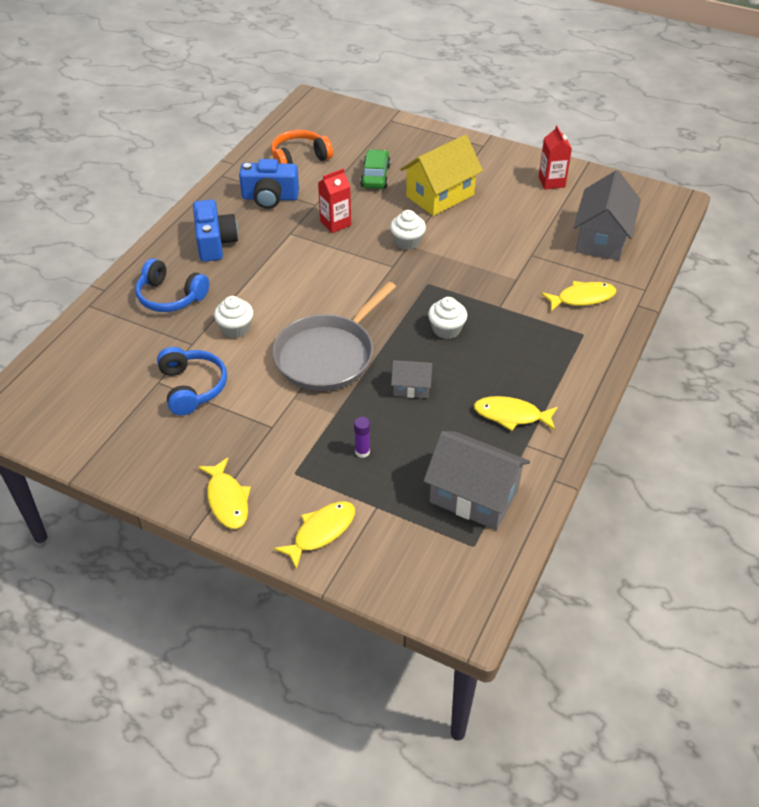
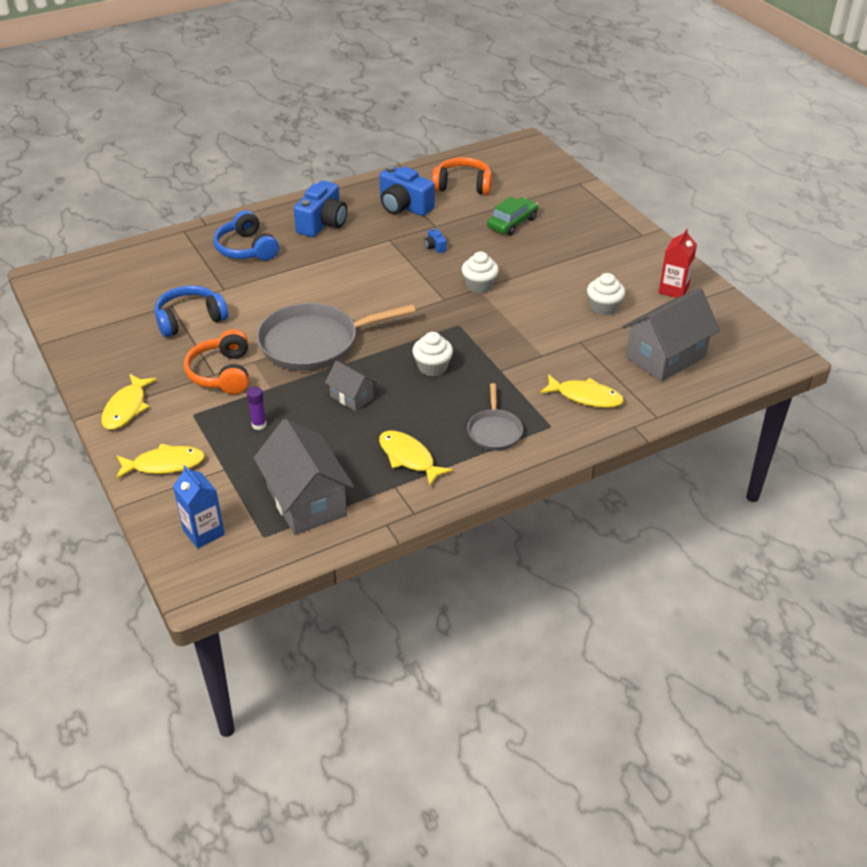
camera: 35 degrees right, 5 degrees down
(192, 387) = (190, 319): blue headphones -> blue headphones turned 135 degrees counterclockwise
(235, 328) = (267, 292): white cupcake -> white cupcake (604, 307)
(278, 422) = (222, 373): none -> orange headphones
(335, 223) = (435, 247): red carton -> blue camera
(422, 572) = (203, 532): none -> blue carton
(440, 195) = (552, 260): yellow house -> none
(549, 359) = (494, 431): none -> grey pan

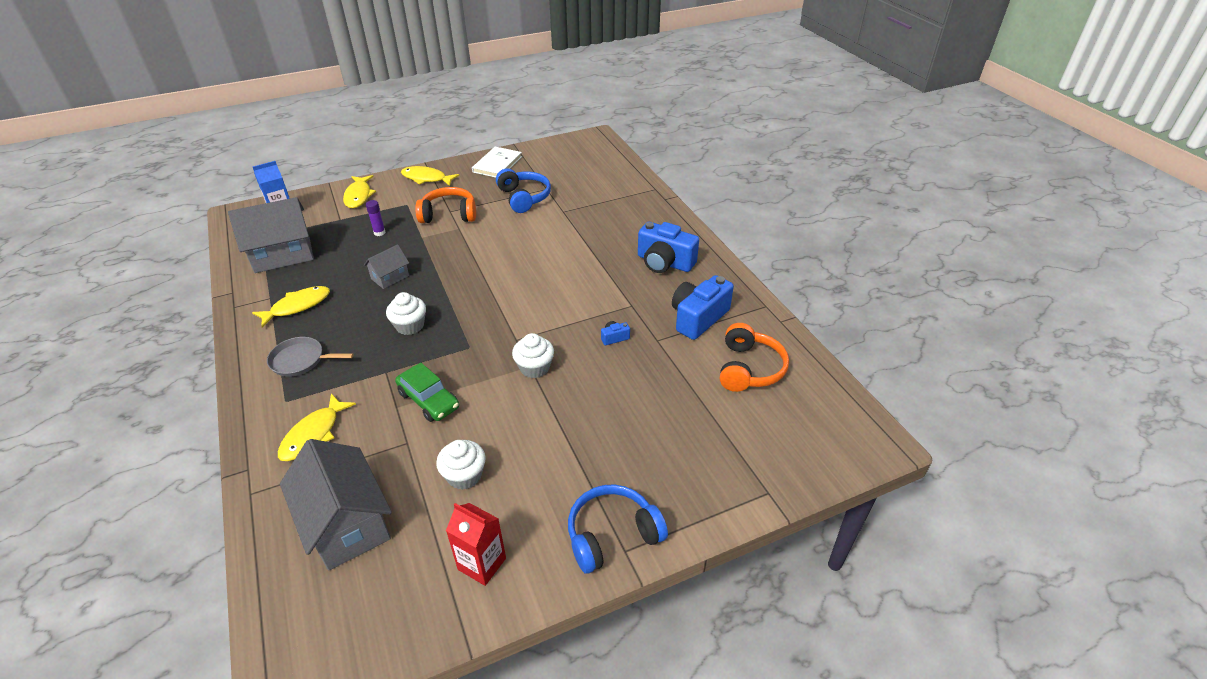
camera: 95 degrees right, 0 degrees up
(100, 350) = (497, 164): none -> white book
(246, 249) = (623, 220): blue headphones -> blue headphones (612, 535)
(314, 343) = (472, 258): grey pan -> none
(512, 223) = (661, 407): green car -> green car (429, 400)

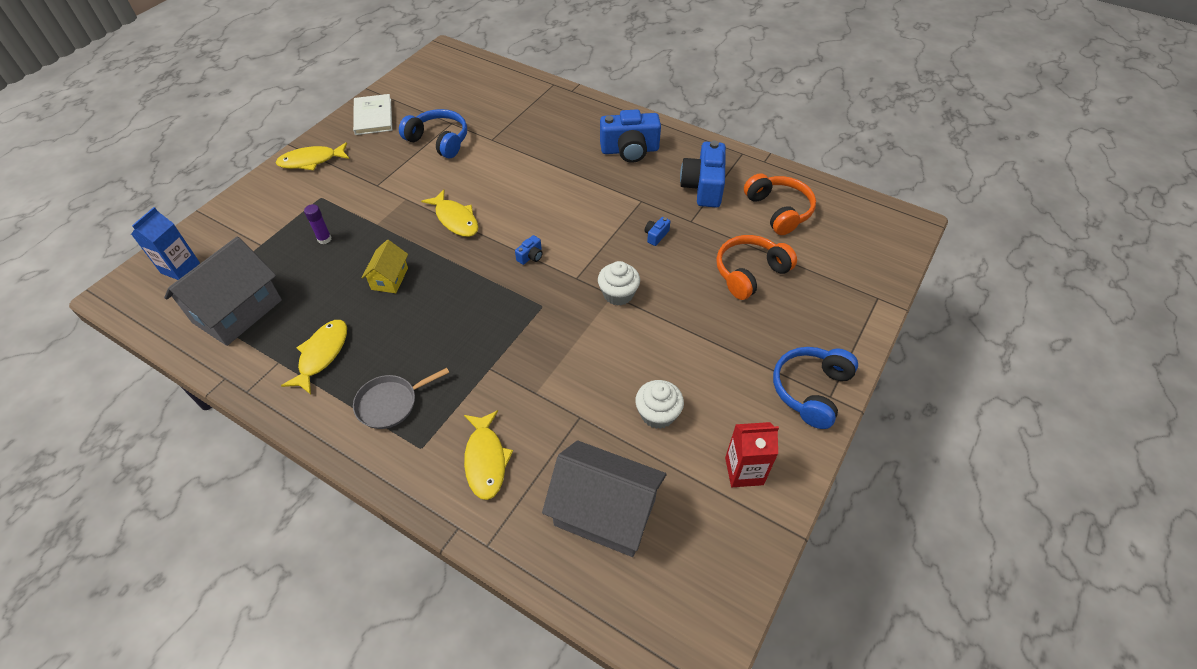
camera: 35 degrees left, 10 degrees up
(358, 196) = (253, 210): yellow fish -> yellow fish (455, 219)
(390, 277) = (389, 279): grey house -> yellow house
(410, 326) = (464, 314): white cupcake -> none
(429, 400) = (558, 371): green car -> none
(449, 214) = (380, 189): orange headphones -> orange headphones (749, 273)
(500, 307) = (530, 256): none -> blue camera

